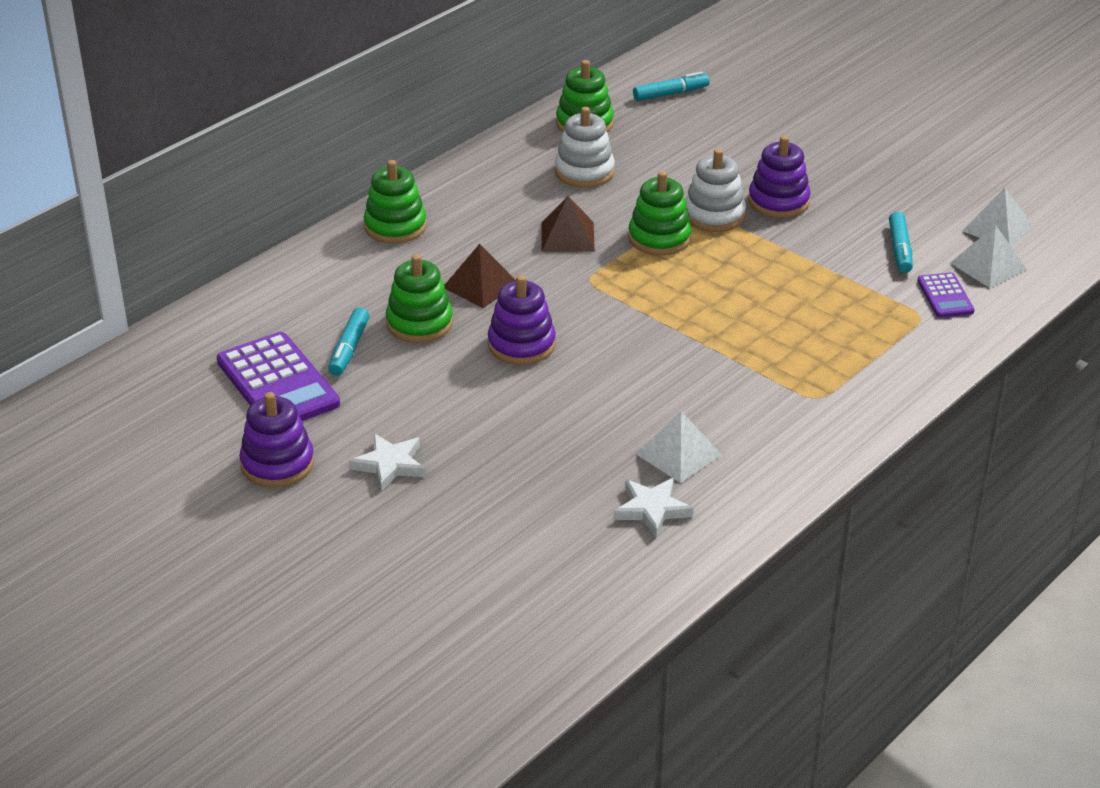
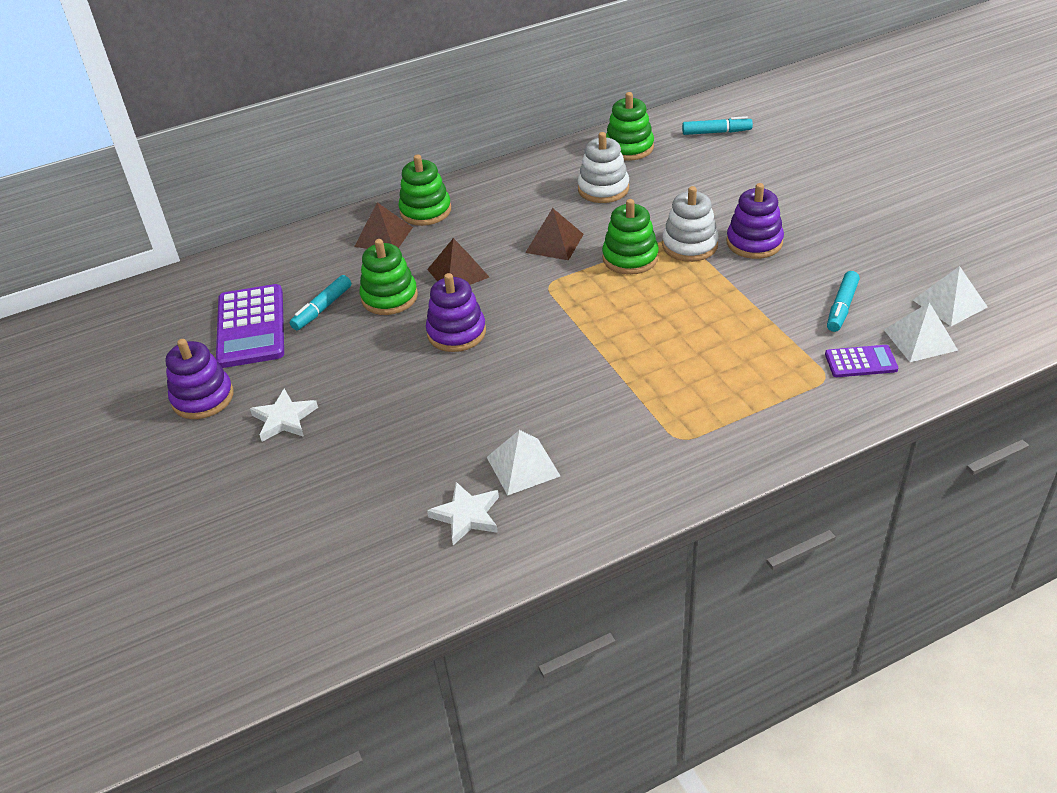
camera: 25 degrees right, 5 degrees up
(365, 262) = (383, 236): none -> brown pyramid
(945, 296) = (860, 362): purple calculator -> purple calculator turned 105 degrees counterclockwise

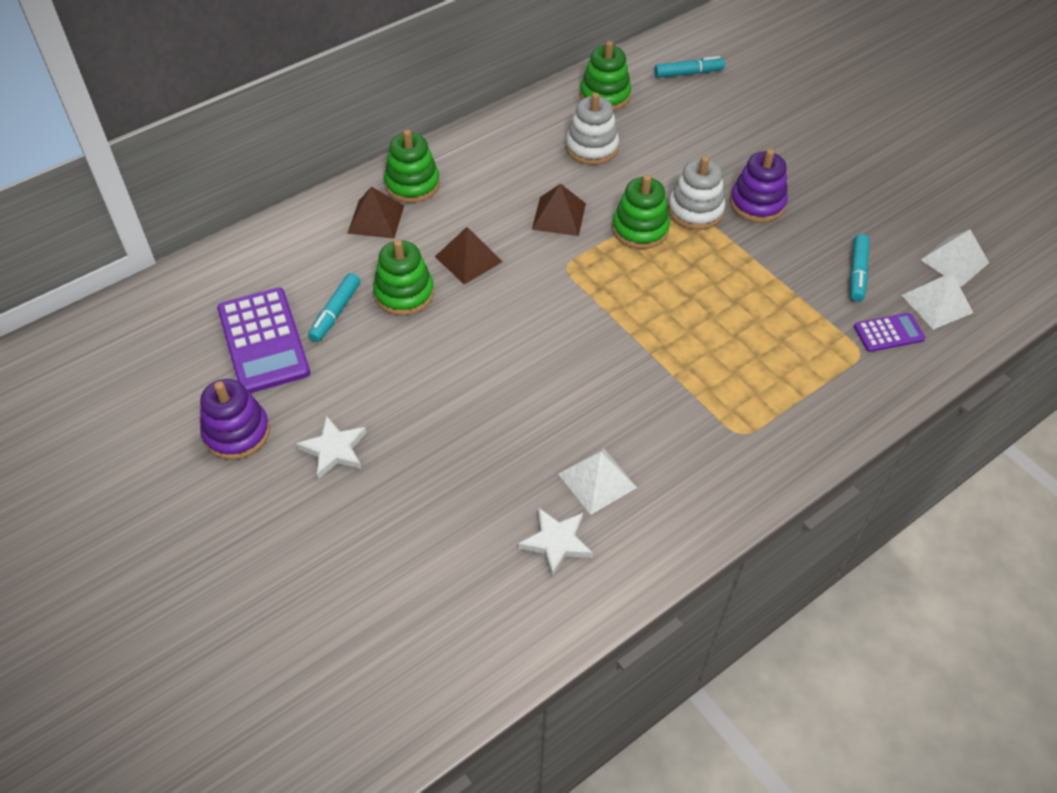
camera: 15 degrees left, 10 degrees up
(456, 333) = (487, 331): purple stacking toy -> none

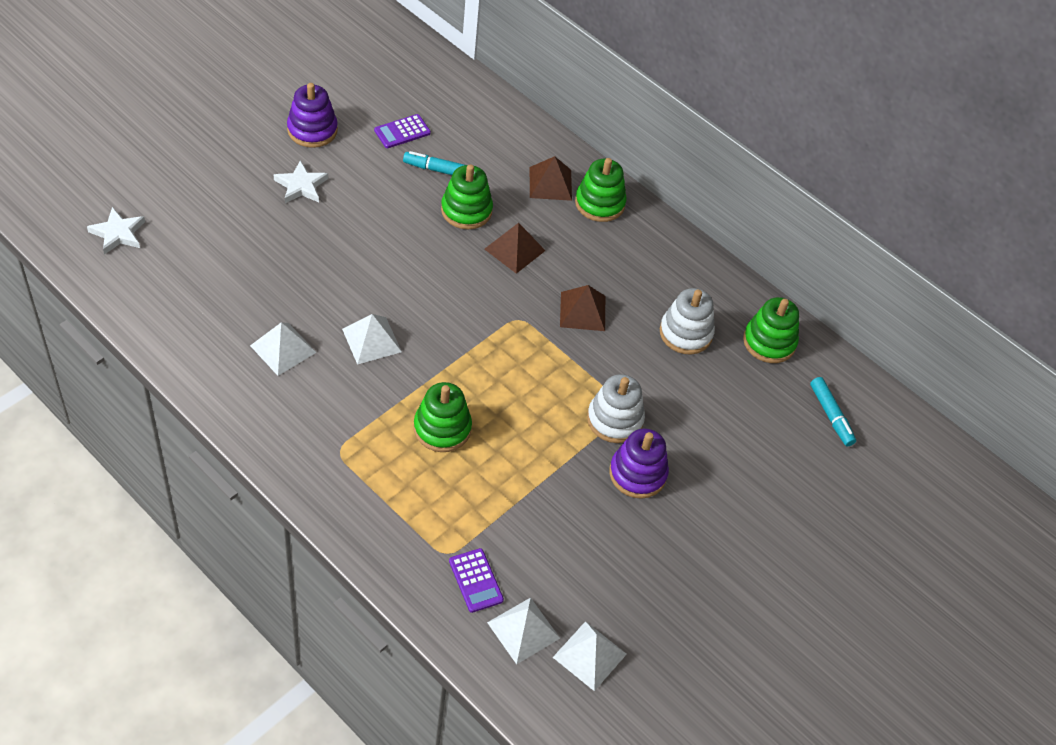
camera: 75 degrees right, 0 degrees up
(263, 341) = (402, 132): purple calculator -> purple calculator, size x0.53
(556, 542) = (223, 325): white star -> white star (118, 233)
(588, 394) = (371, 340): none -> white pyramid
(640, 229) = (578, 374): green stacking toy -> green stacking toy (442, 428)
(857, 273) = (554, 559): turquoise marker -> none

